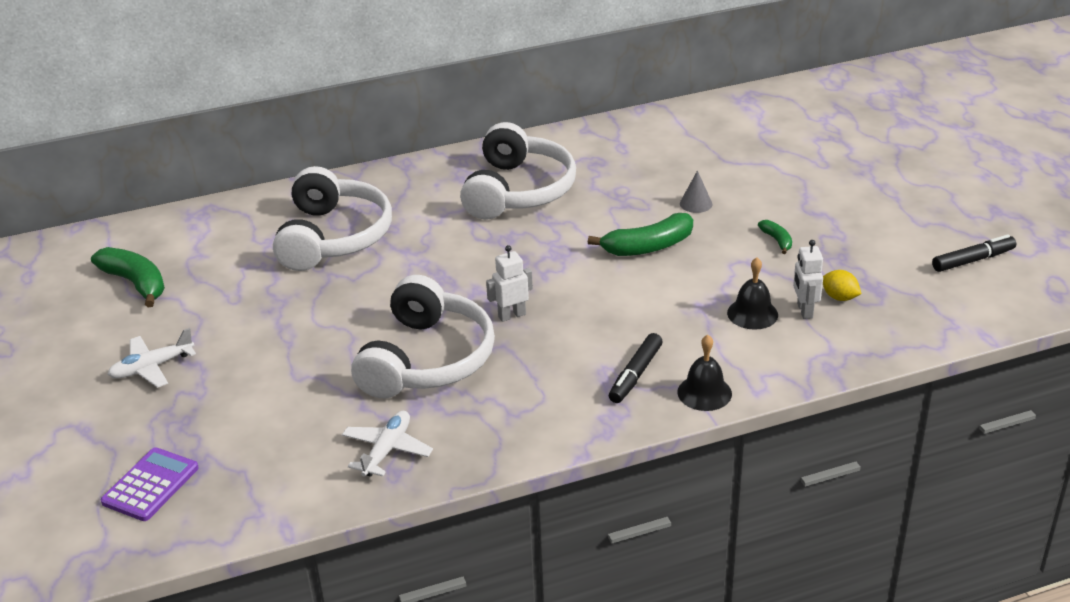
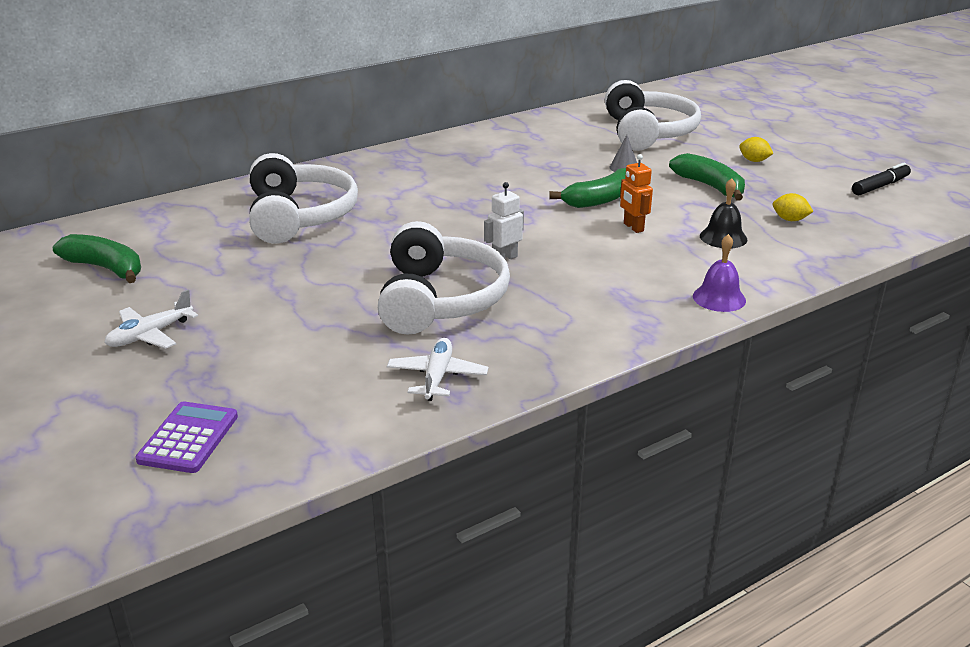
camera: 15 degrees left, 5 degrees down
(518, 191) = (460, 171): white headphones -> white headphones (648, 133)
(635, 375) = (647, 291): black marker -> none
(663, 289) = (633, 227): none -> orange robot
(704, 393) = (719, 298): black bell -> purple bell
(777, 240) = (710, 186): green banana -> green banana, size x1.97
(804, 311) = (766, 231): white robot -> none
(848, 207) = (754, 161): none -> yellow lemon

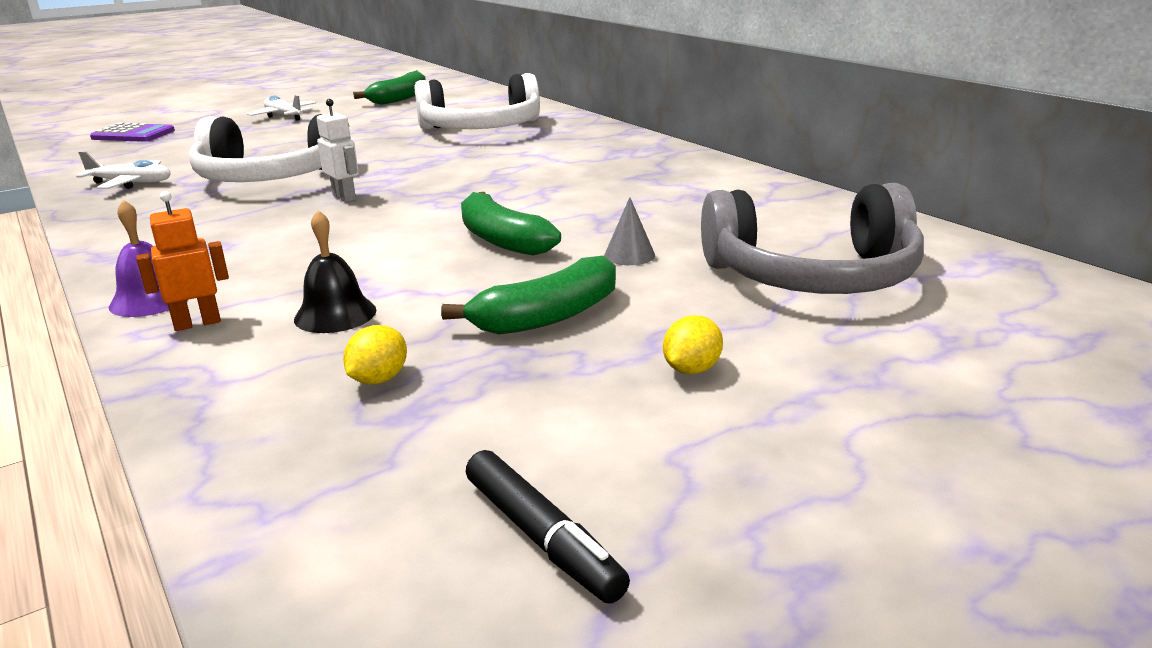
camera: 90 degrees right, 5 degrees down
(633, 227) = (399, 256): orange robot -> orange robot (197, 323)
(648, 133) = (812, 276): white headphones -> grey headphones

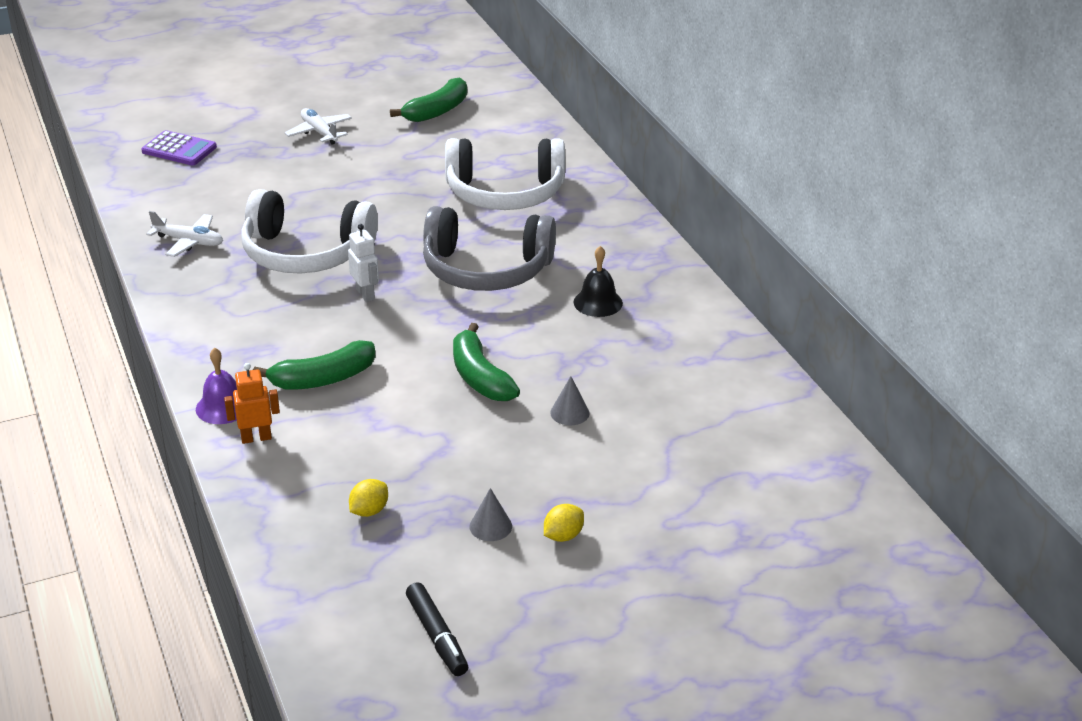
camera: 10 degrees right, 10 degrees up
(335, 314) = (347, 444): black bell -> black bell (598, 302)
(547, 316) = (488, 471): green banana -> green banana (323, 379)
(576, 373) = (490, 526): none -> grey cone
(812, 276) = (691, 460): grey headphones -> grey headphones (486, 270)

